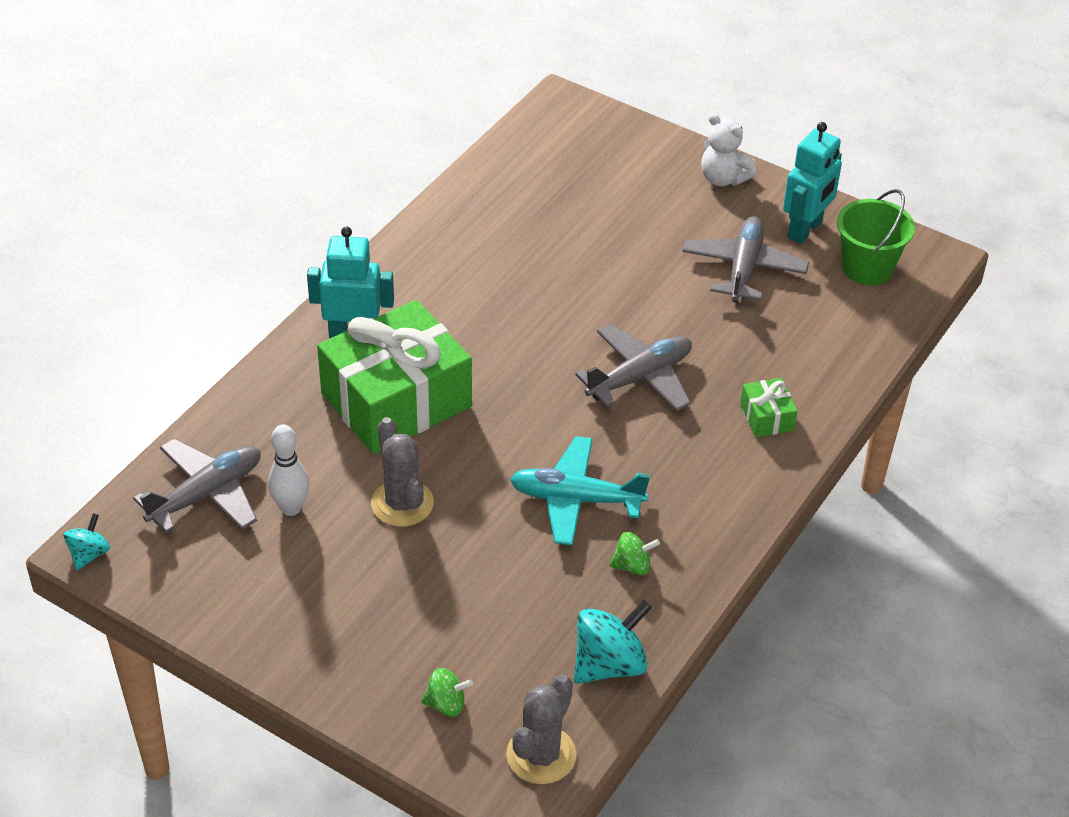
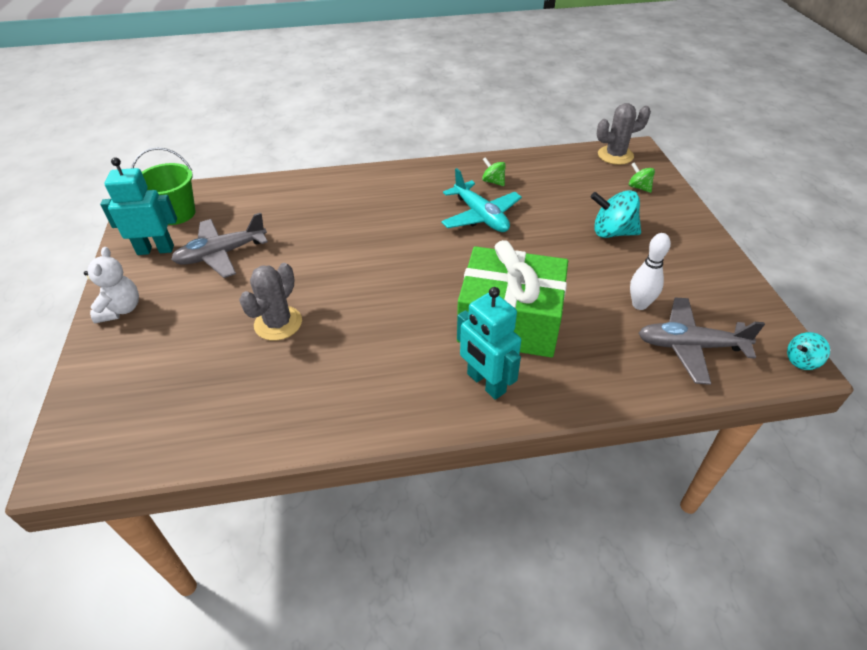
camera: 130 degrees left, 0 degrees up
(402, 503) = (571, 267): grey cactus -> grey cactus (278, 323)
(609, 664) = (550, 162): turquoise spinning top -> turquoise spinning top (612, 232)
(640, 377) = (366, 242): grey plane -> none
(766, 417) = (344, 191): green gift -> none

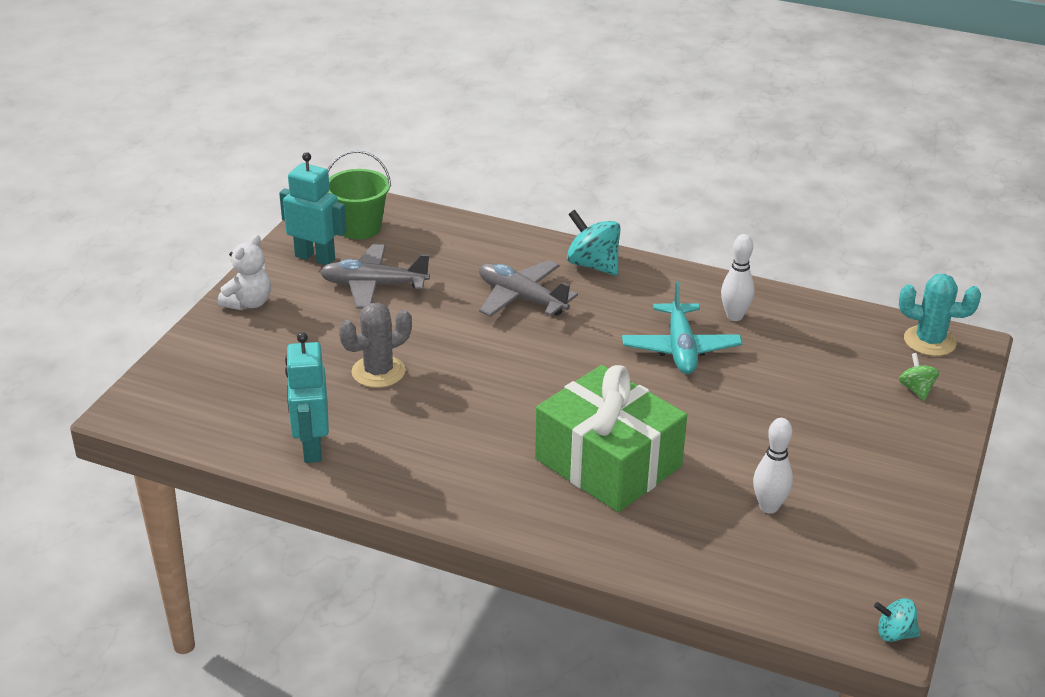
camera: 30 degrees right, 10 degrees down
(485, 383) = (529, 505): turquoise robot -> turquoise robot (311, 447)
(493, 182) = (734, 316): green spinning top -> white bowling pin
(612, 232) = (821, 425): turquoise spinning top -> turquoise spinning top (593, 265)
(615, 155) = (929, 341): grey cactus -> turquoise cactus
(690, 346) = (780, 566): grey plane -> grey plane (521, 298)

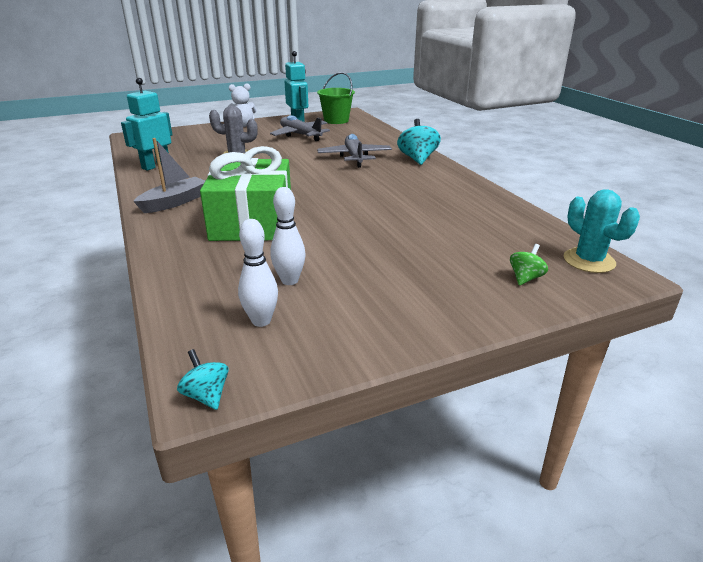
camera: 45 degrees right, 5 degrees down
(473, 488) = (174, 202): none -> grey boat
(680, 349) = (395, 200): turquoise plane -> none
(734, 316) = (458, 200): white bowling pin -> white bowling pin (261, 321)

